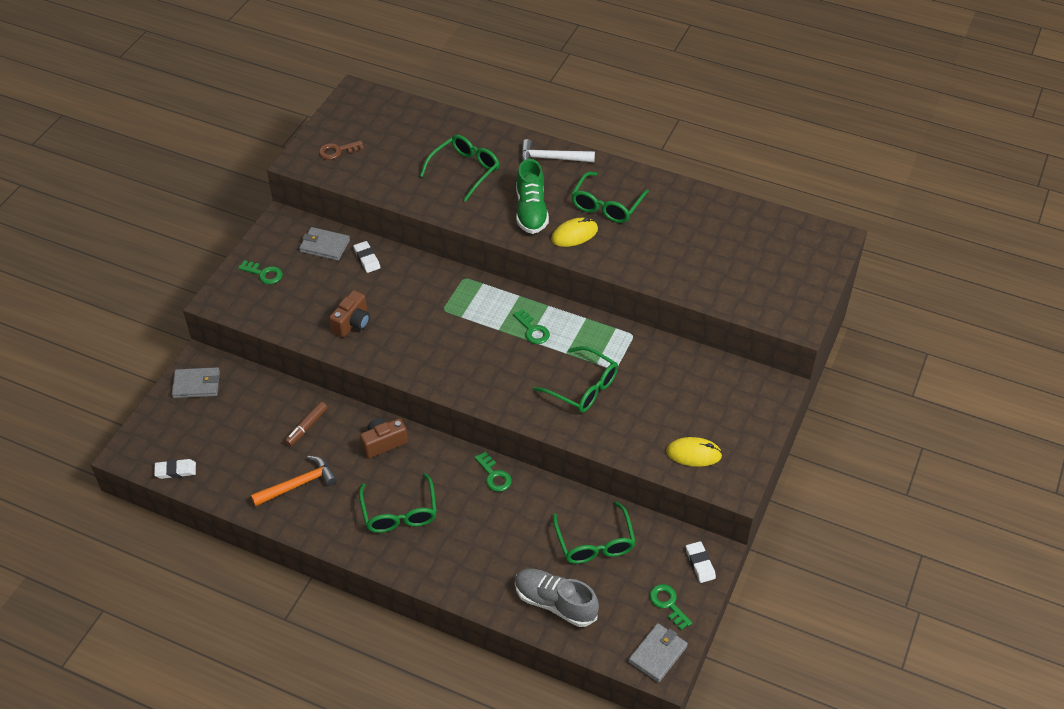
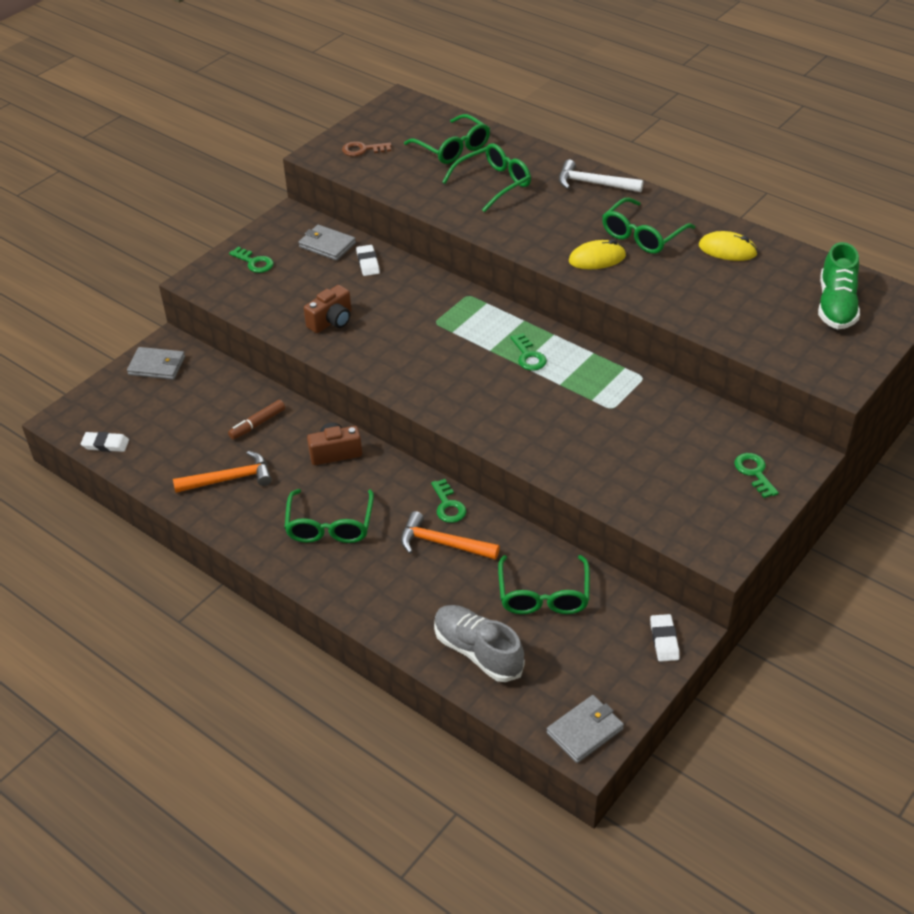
camera: 15 degrees right, 5 degrees down
(499, 511) = (443, 544): none -> orange hammer
(531, 211) = (555, 230): green shoe -> green shoe (836, 305)
(583, 388) = (569, 422): green glasses -> green glasses (453, 148)
(668, 604) = (613, 677): green key -> green key (754, 473)
(693, 454) = (681, 510): yellow mouse -> yellow mouse (727, 250)

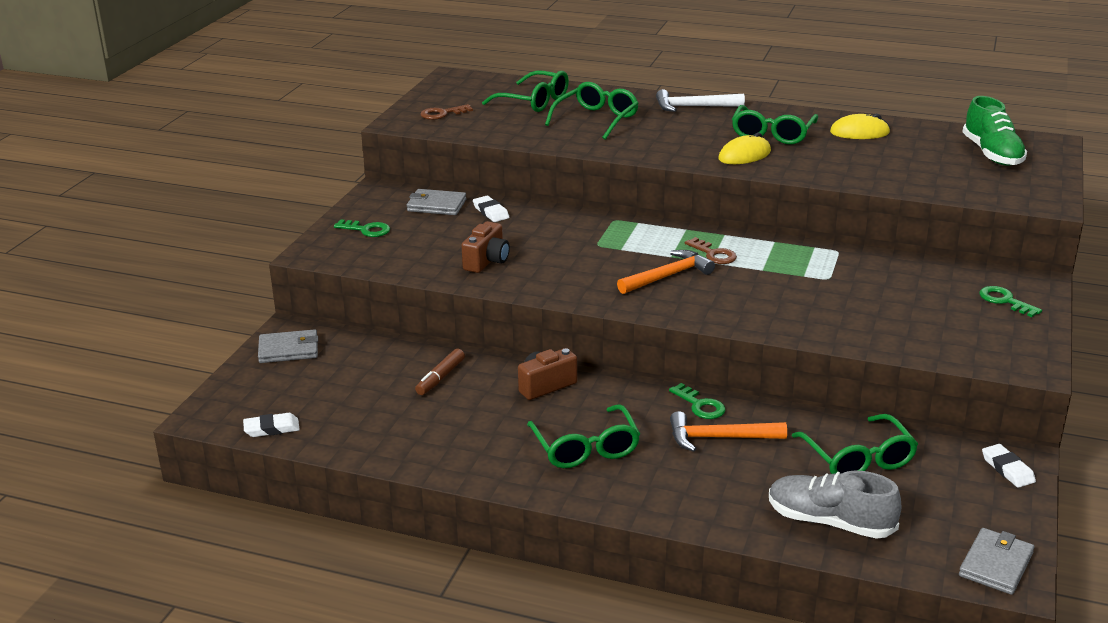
camera: 20 degrees left, 15 degrees down
(229, 479) = (441, 430): orange hammer -> orange hammer (667, 276)
(528, 356) = (713, 254): green key -> brown key

